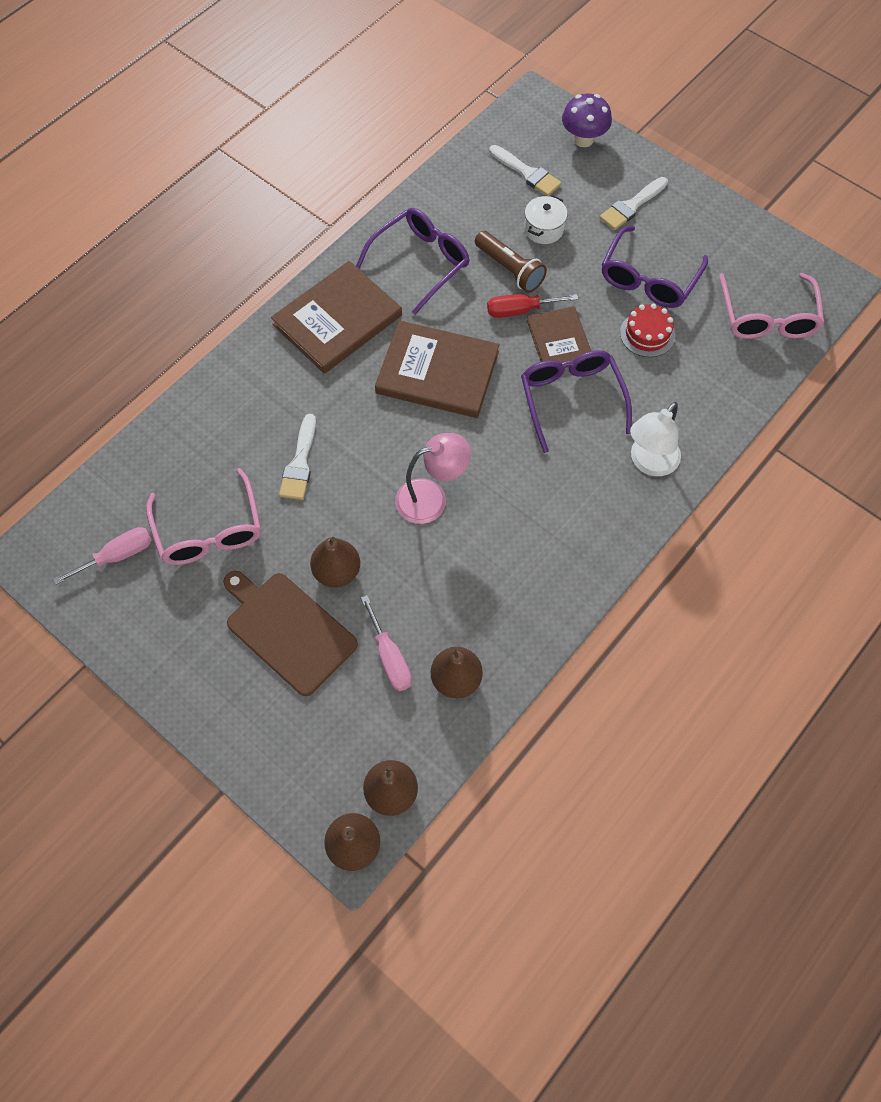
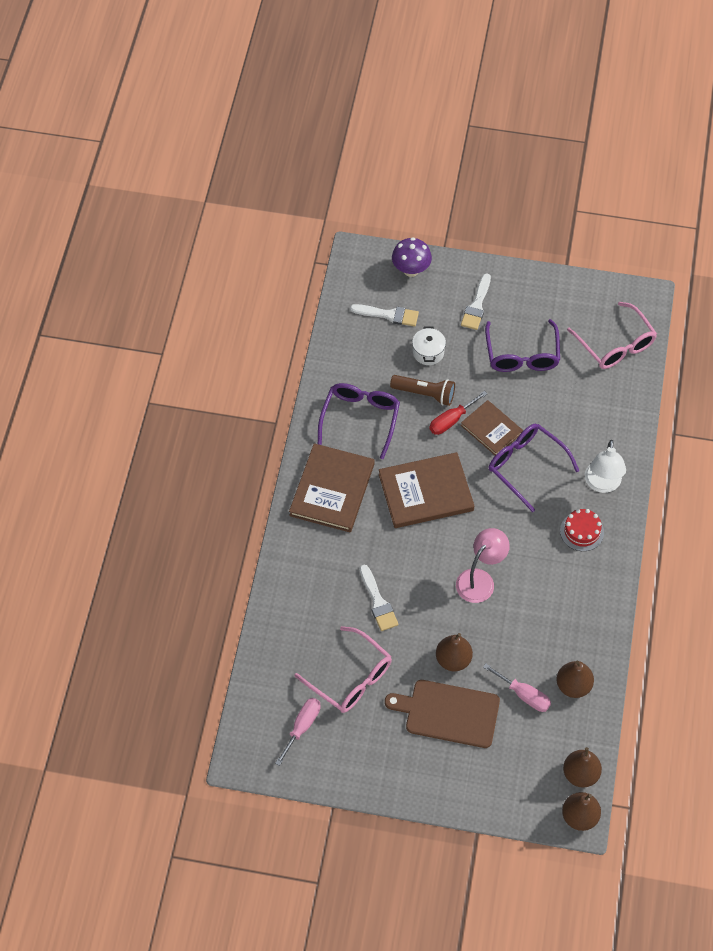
camera: 30 degrees left, 5 degrees down
(647, 334) = (546, 395): red cake -> red cake (582, 531)

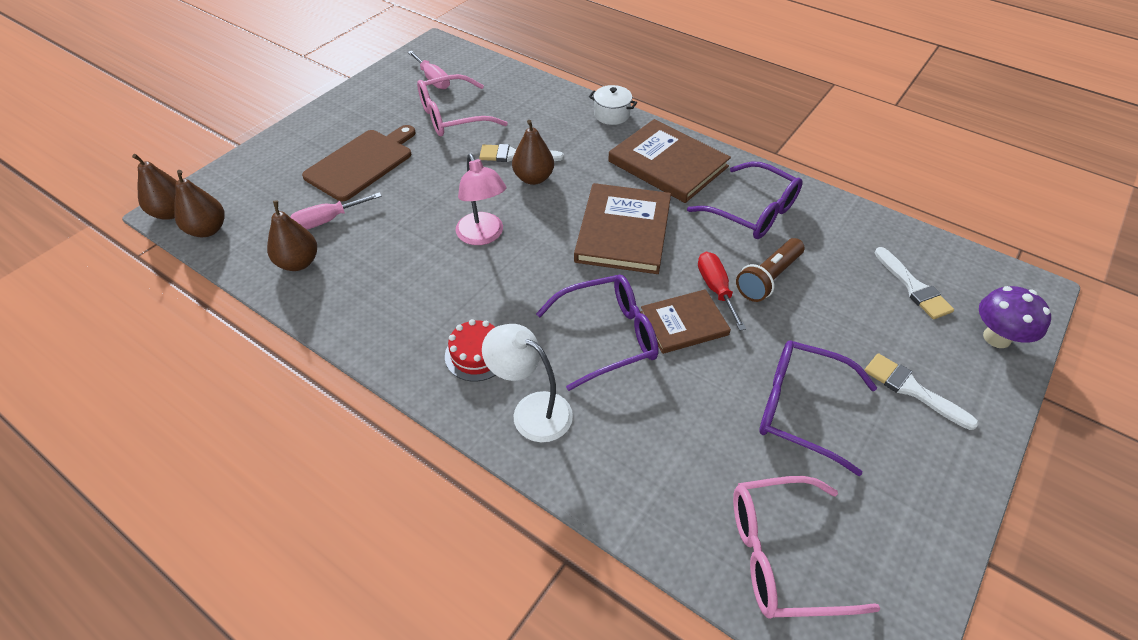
camera: 115 degrees right, 10 degrees down
(388, 315) = (913, 287): white brush -> white brush turned 60 degrees counterclockwise
(428, 352) = (837, 305): white pot -> white pot (611, 115)
(453, 660) = (411, 184): brown pear -> brown pear (533, 178)

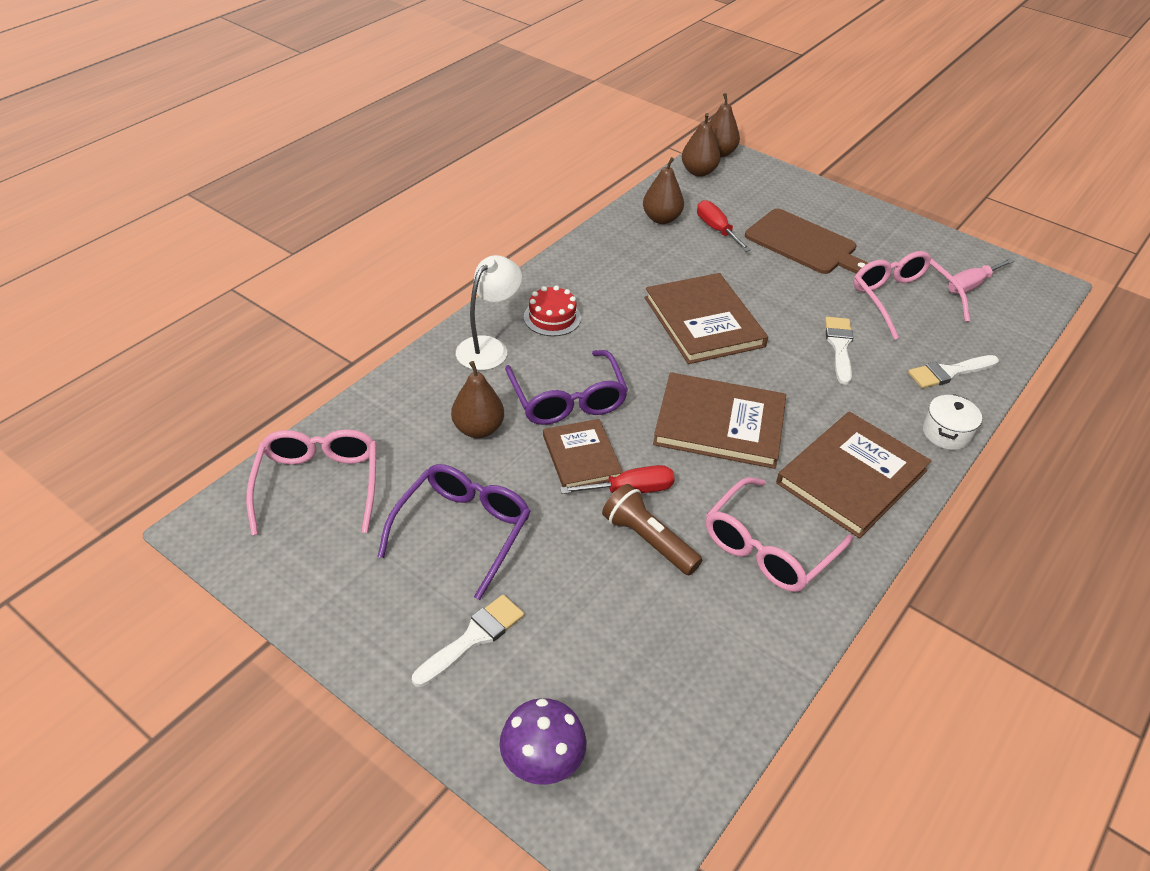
camera: 90 degrees right, 5 degrees down
(327, 220) = (716, 229): pink screwdriver -> red screwdriver
(483, 236) = (703, 322): pink lamp -> brown book
(533, 178) = (801, 359): brown pear -> brown pear (478, 429)
(753, 211) = (768, 548): purple glasses -> pink glasses
(913, 287) = (634, 693): white brush -> white brush (949, 372)

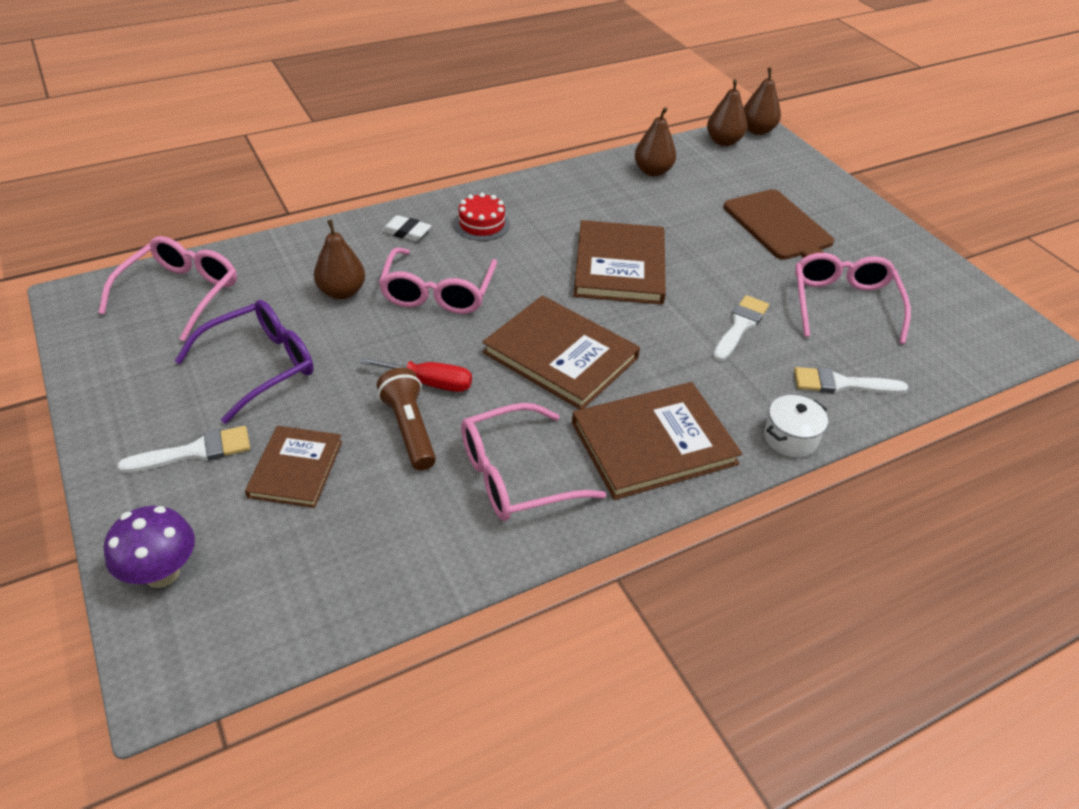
camera: 25 degrees right, 0 degrees up
(489, 347) = (406, 232): white lamp -> white eraser
(567, 399) = (438, 292): purple glasses -> pink glasses
(582, 456) = (410, 342): brown book -> brown book (296, 469)
(716, 229) = (699, 193): red screwdriver -> none
(971, 285) = (937, 312): pink screwdriver -> none

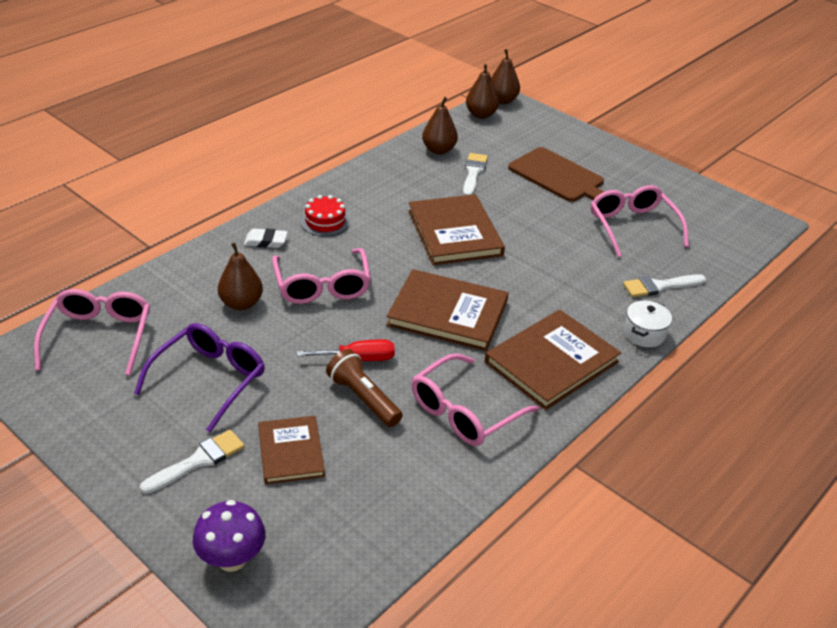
camera: 20 degrees left, 5 degrees down
(740, 326) = (568, 260): white brush -> white brush (473, 173)

